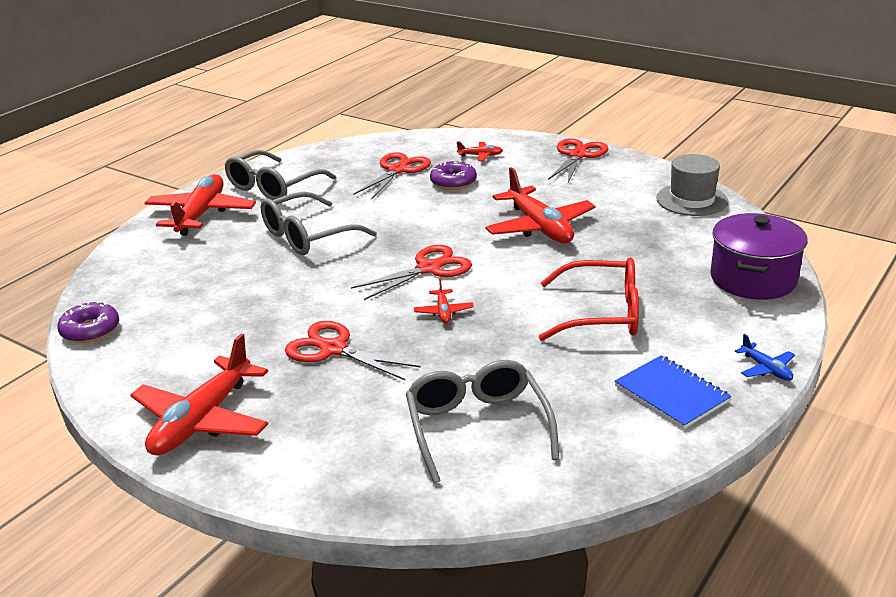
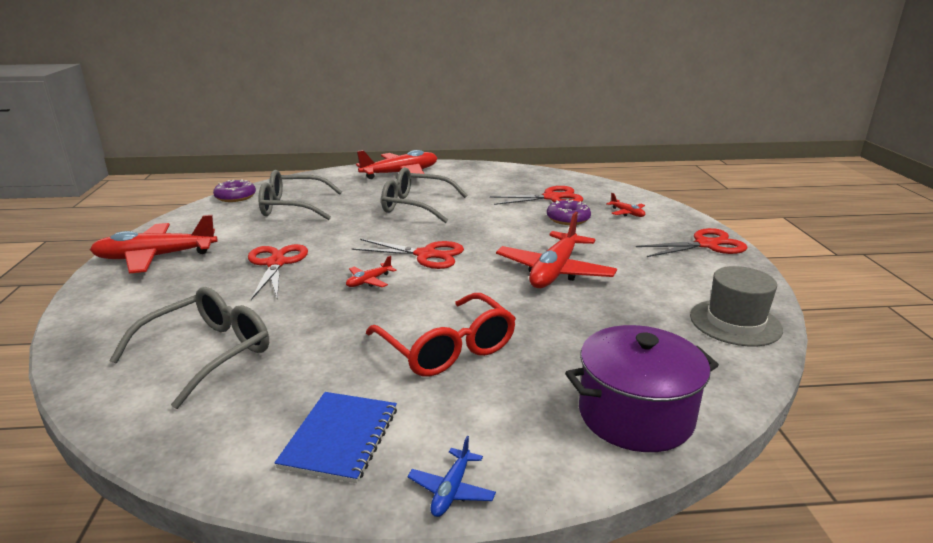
camera: 50 degrees right, 5 degrees down
(273, 187) = (464, 177): grey glasses -> grey glasses (292, 207)

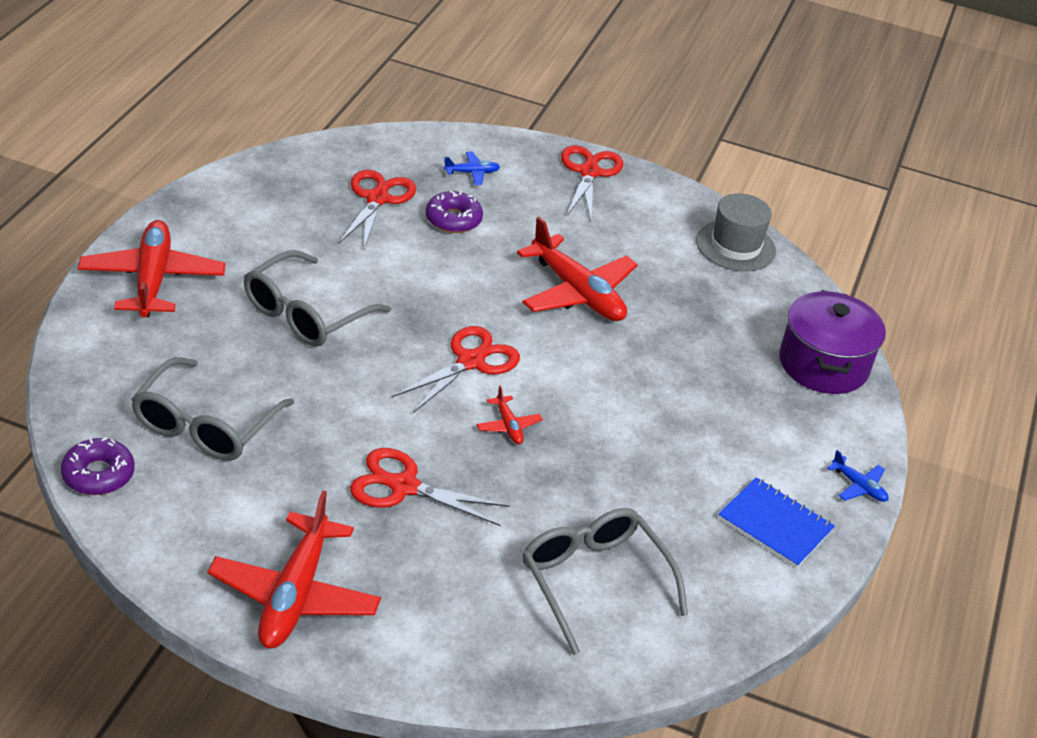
camera: 70 degrees left, 15 degrees up
(447, 348) = (680, 421): red glasses -> none
(627, 213) = (472, 173): red plane -> blue plane

